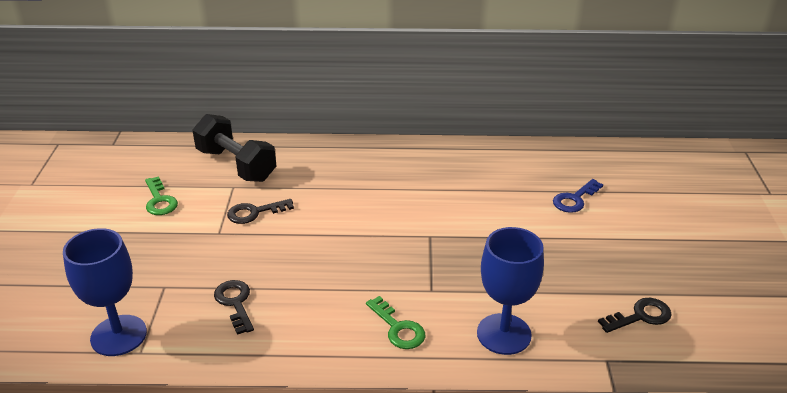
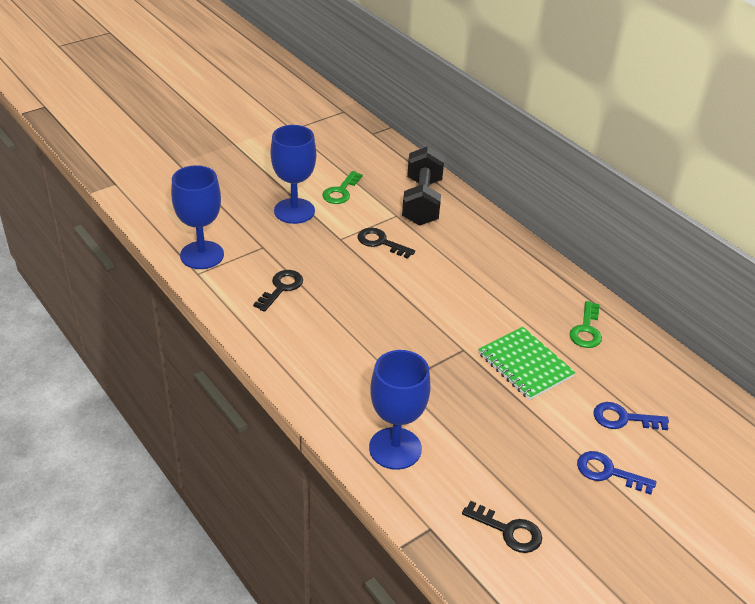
camera: 50 degrees right, 5 degrees up
(144, 241) = (294, 211): none -> blue goblet
(398, 328) = (340, 384): green key -> green key (586, 330)
(479, 214) = (525, 365): none -> green notebook
(620, 235) = (608, 472): none -> blue key

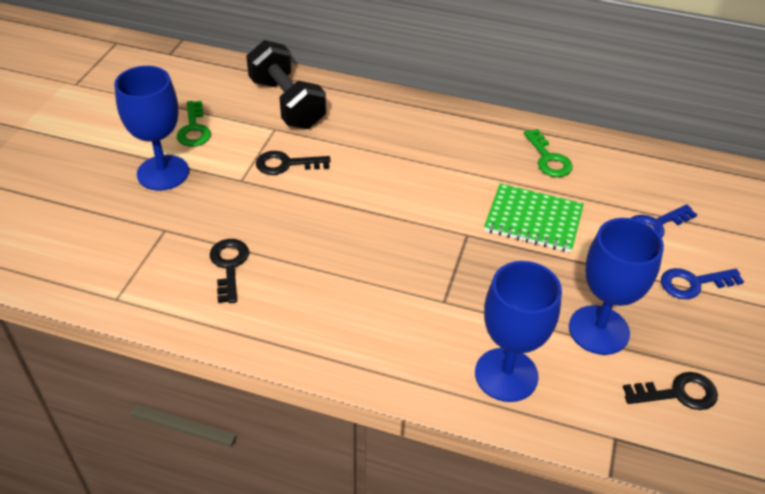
camera: 35 degrees left, 5 degrees up
(202, 255) = (101, 274): blue goblet -> blue goblet (598, 330)

